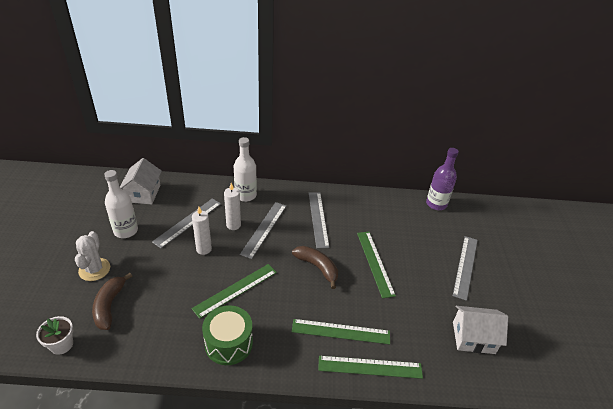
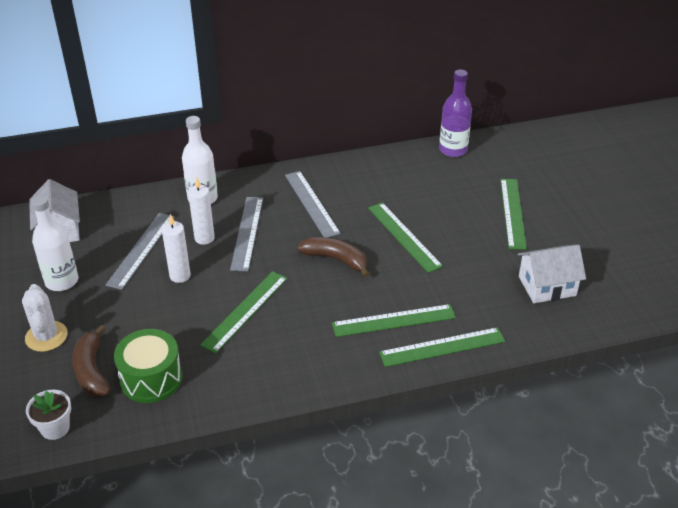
camera: 15 degrees left, 0 degrees up
(229, 343) = (265, 369): green drum -> green drum (151, 378)
(465, 266) = (513, 213): grey ruler -> green ruler

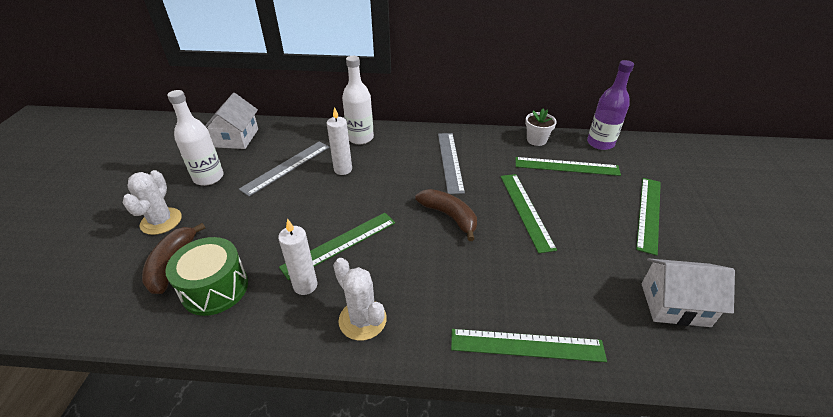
camera: 20 degrees right, 0 degrees up
(55, 428) = (98, 314): white flower pot -> white flower pot (536, 140)
(180, 276) = (303, 196): white candle -> white candle (305, 285)
(247, 233) = (381, 173): grey ruler -> none
(301, 366) = (362, 320): none -> white cactus
(394, 320) = (482, 296): green ruler -> green ruler (566, 166)

